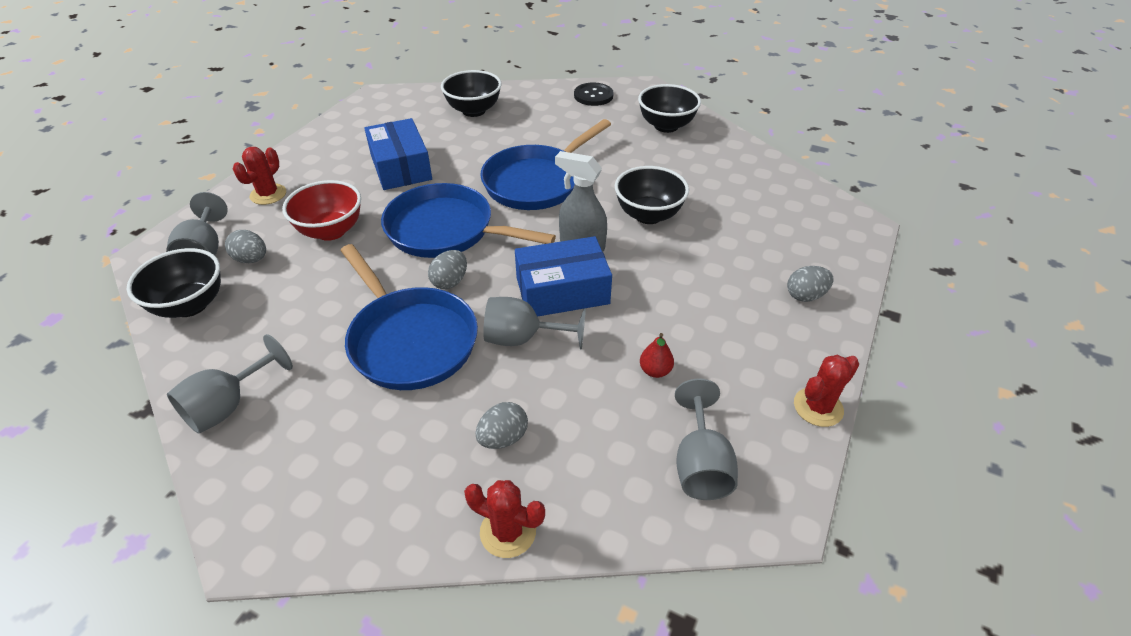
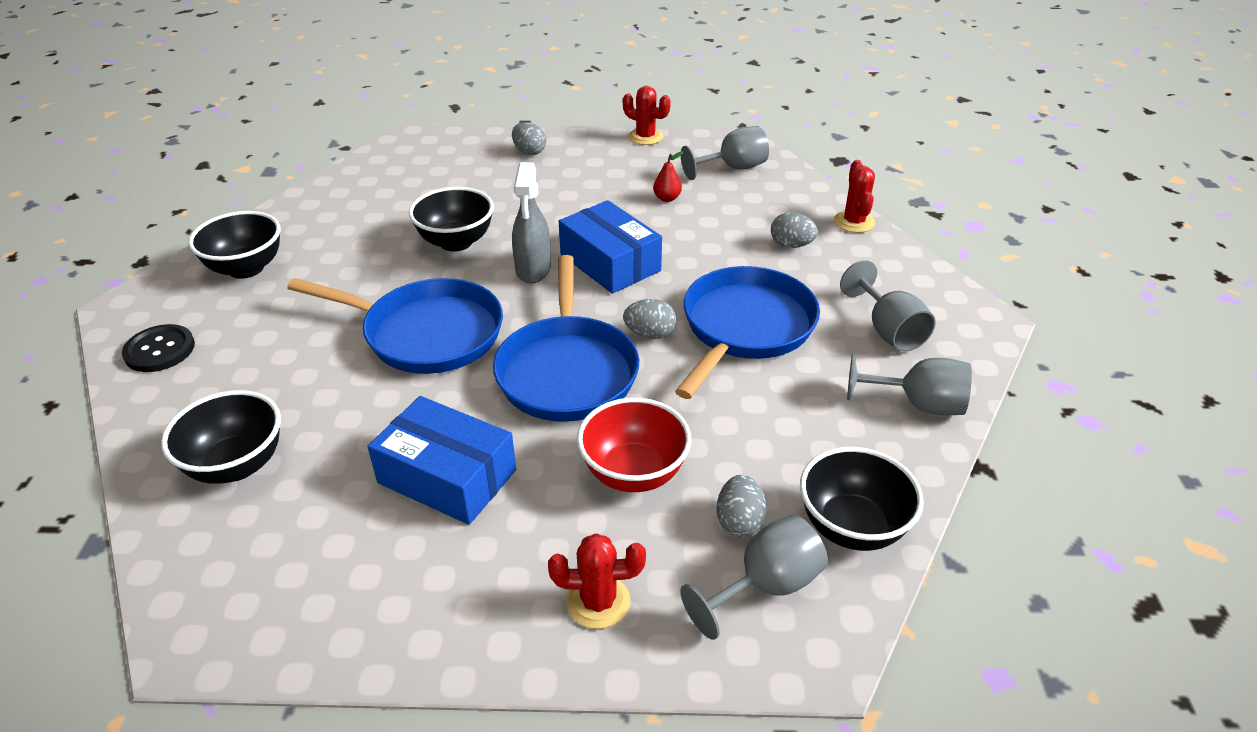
camera: 115 degrees left, 5 degrees down
(401, 167) = (447, 476): blue box -> blue box turned 75 degrees clockwise
(523, 338) = (687, 266): grey goblet -> grey goblet (888, 331)

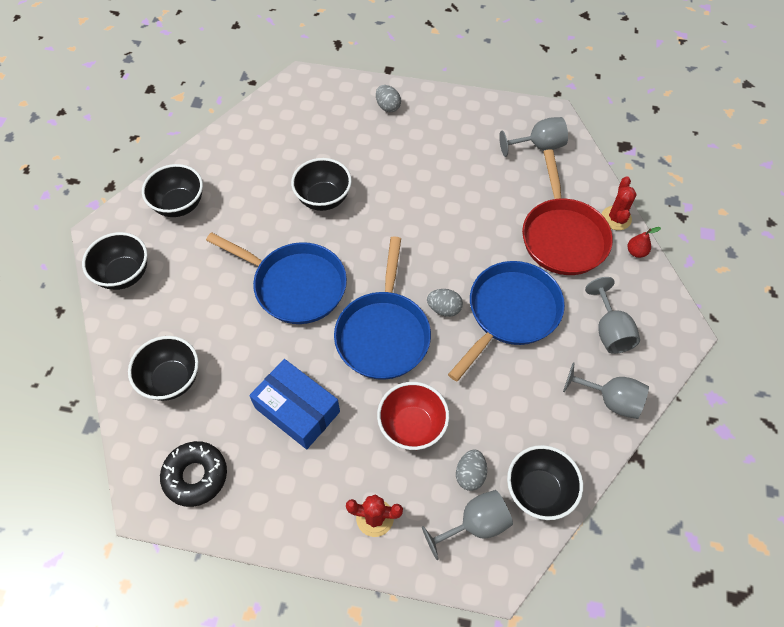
camera: 10 degrees right, 20 degrees up
(159, 350) = (124, 274): black button -> black bowl
(281, 588) = (195, 476): none -> black donut
(533, 269) = (374, 234): grey spray bottle -> none
(610, 262) = (428, 235): blue box -> none
(645, 137) = (479, 100): red cactus -> none
(667, 198) = (482, 173): red pear -> red pear (636, 252)
(791, 245) = (563, 236): grey egg -> red pan

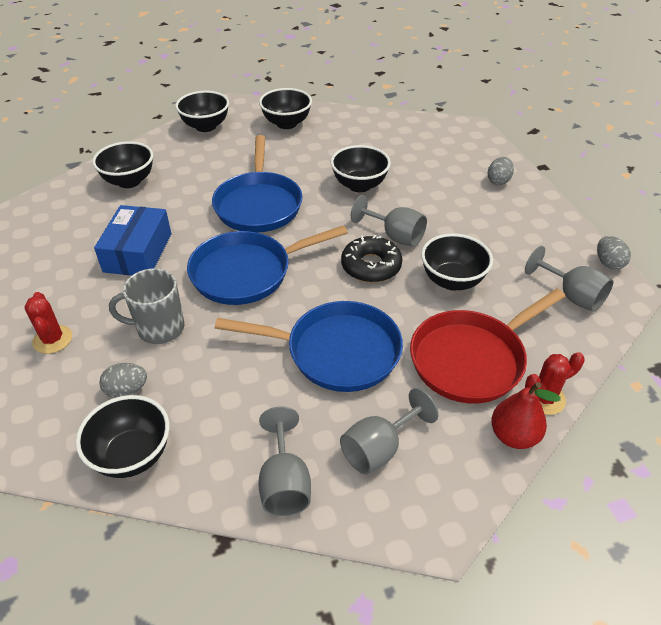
camera: 60 degrees right, 15 degrees down
(195, 476) = (51, 225): black donut -> black donut (371, 266)
(412, 426) = (159, 328): red bowl -> grey mug
(444, 309) = (304, 301): grey egg -> grey egg (608, 263)
(475, 524) = (72, 415): grey goblet -> grey goblet (395, 236)
(481, 203) = (452, 281): none -> black bowl
(636, 252) = (514, 436): red pear -> red pear, size x1.64

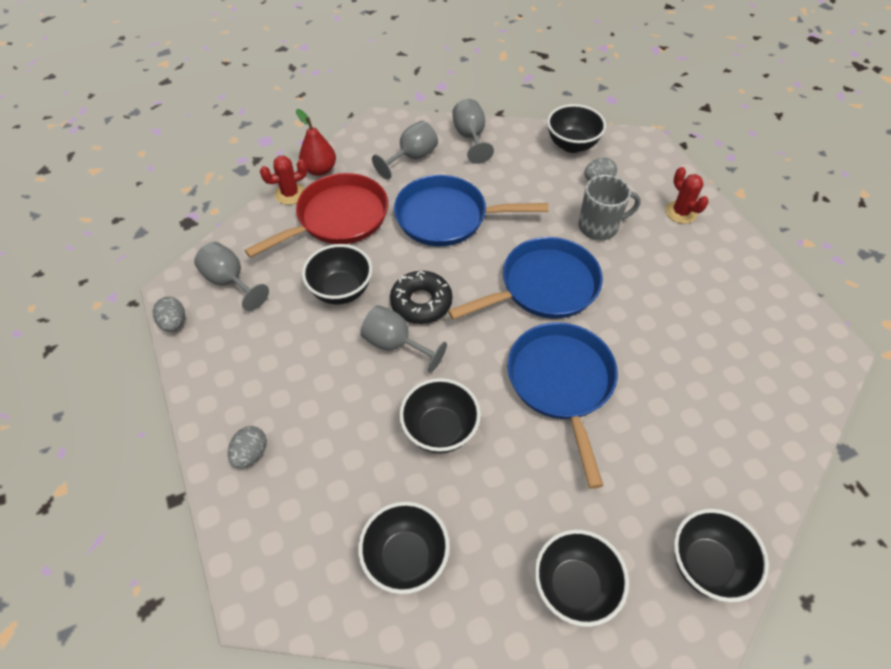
camera: 175 degrees right, 10 degrees up
(129, 181) = (743, 415): black bowl -> black bowl (406, 557)
(138, 252) = (664, 303): blue box -> none

